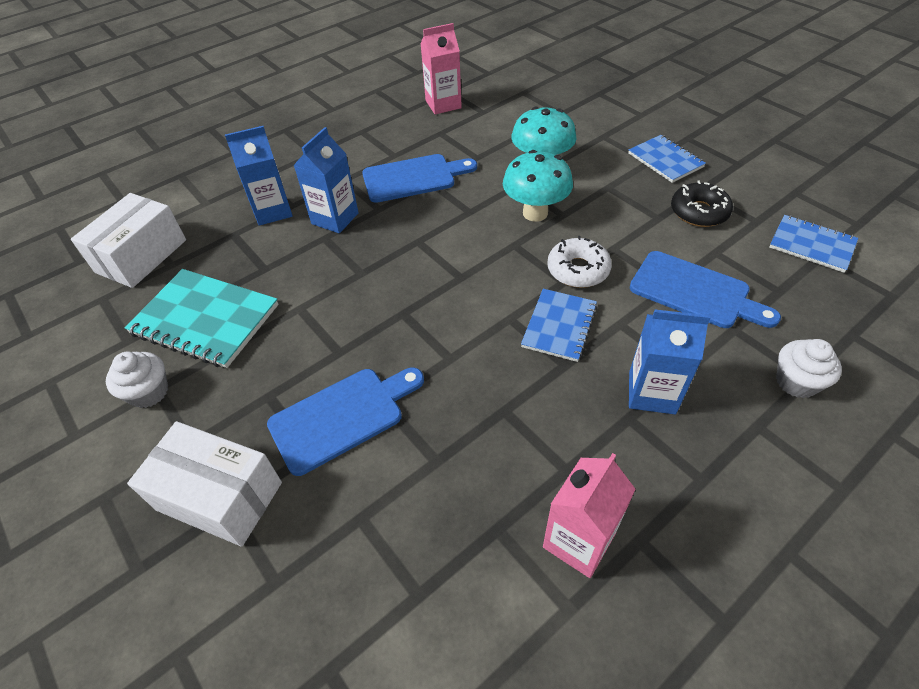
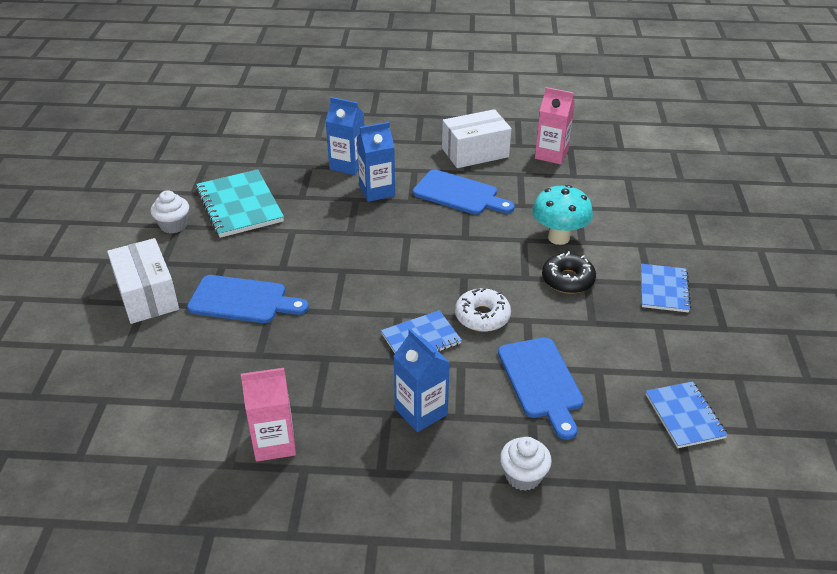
camera: 40 degrees right, 10 degrees down
(141, 256) = (250, 150): white box -> white box (475, 153)
(535, 213) = (507, 265): turquoise mushroom -> none
(699, 212) = (630, 338): black donut -> black donut (567, 280)

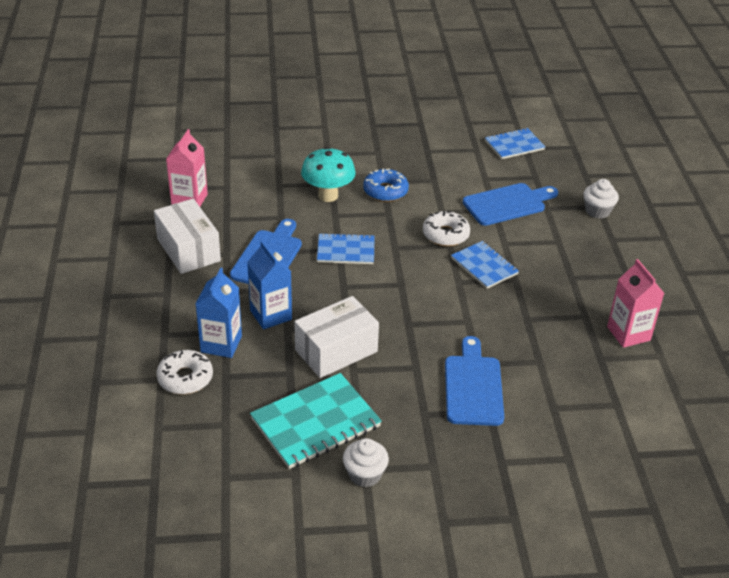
camera: 100 degrees left, 0 degrees up
(147, 295) = (489, 463): white box -> white box (336, 351)
(314, 148) = (185, 378): none -> white donut
(421, 412) = (562, 260): blue carton -> none
(567, 280) = (385, 191): black donut -> blue donut
(664, 289) = (384, 146): blue notebook -> blue notebook (346, 250)

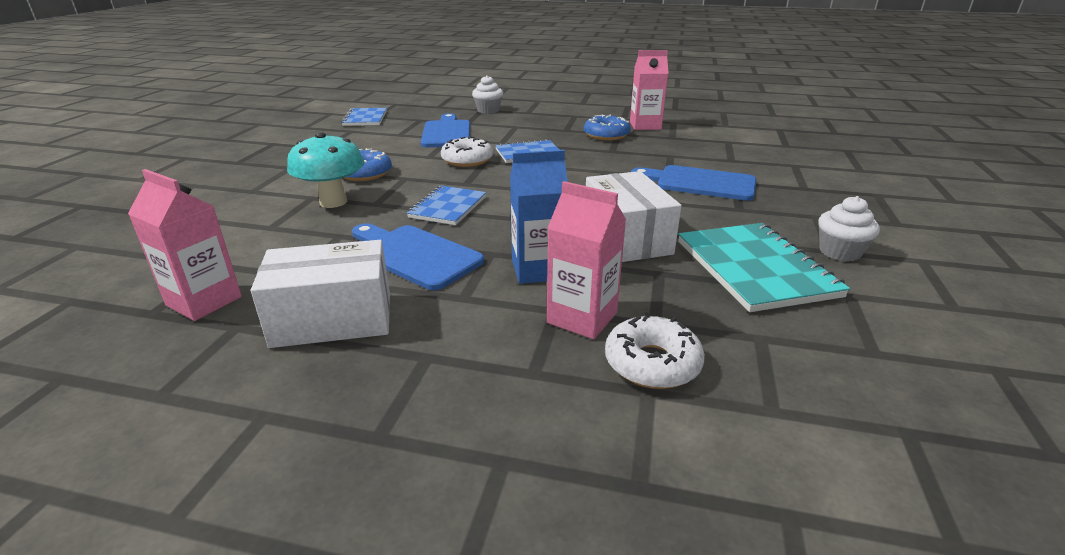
camera: 70 degrees left, 10 degrees down
(221, 344) = (582, 318): blue carton -> pink carton
(573, 308) = (606, 135): none -> blue donut

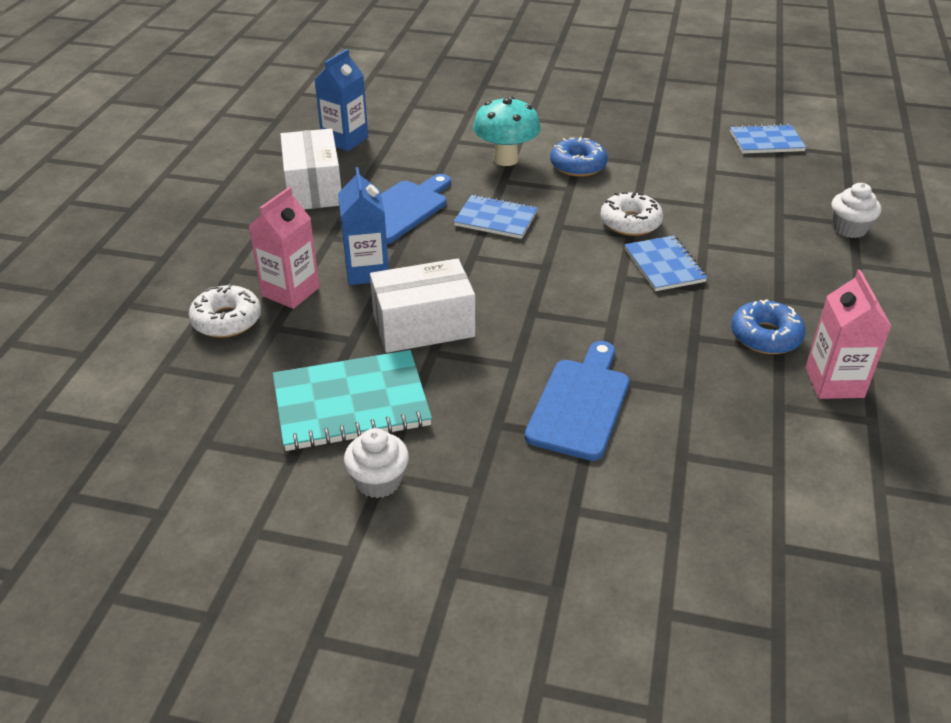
camera: 90 degrees right, 10 degrees up
(204, 301) = (345, 140): pink carton -> blue carton
(447, 133) = (728, 202): blue cutting board -> none

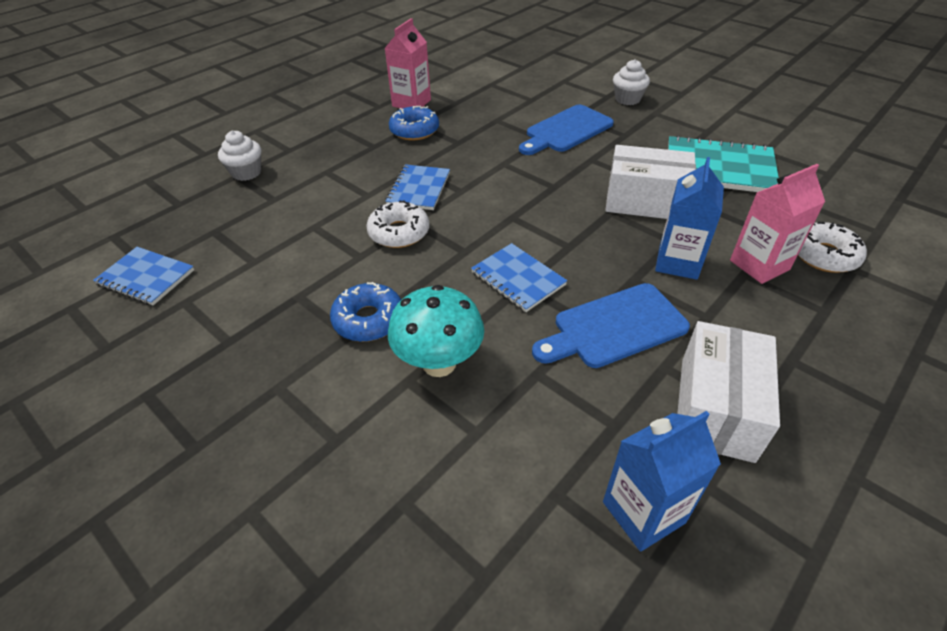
camera: 150 degrees left, 5 degrees up
(378, 481) = (711, 129): white cupcake -> white cupcake (627, 99)

